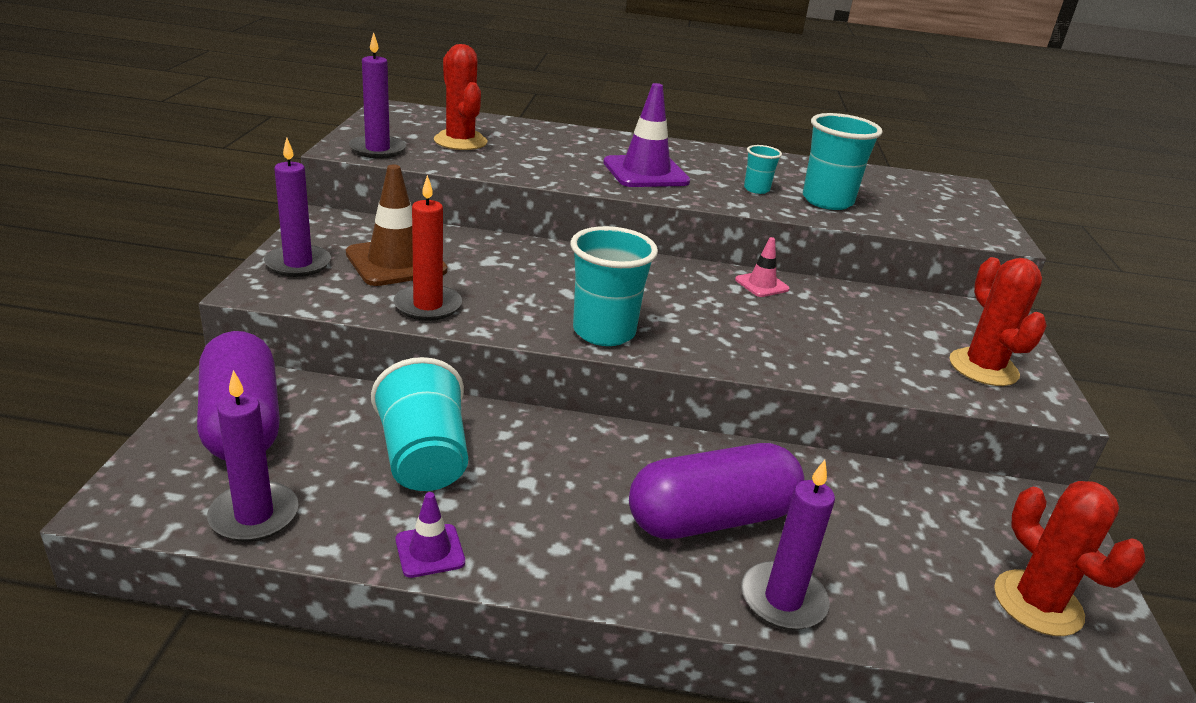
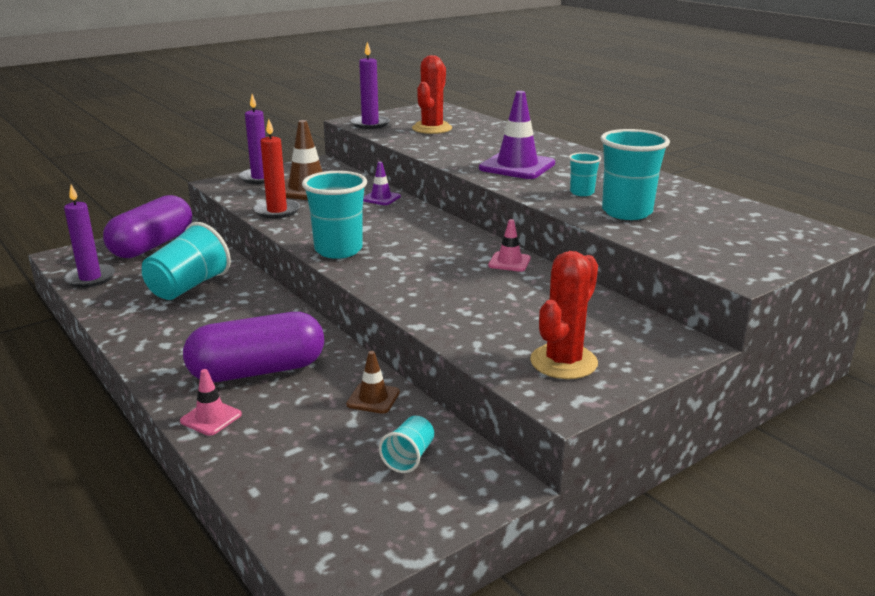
camera: 50 degrees right, 5 degrees down
(430, 551) = (118, 319): purple traffic cone -> purple traffic cone (381, 198)
(711, 518) = (258, 371): purple capsule -> purple capsule turned 45 degrees counterclockwise
(783, 599) = (211, 418): purple candle -> pink traffic cone
(848, 484) = (373, 398): none -> brown traffic cone
(974, 523) = (409, 457): none -> turquoise cup
(1037, 603) = (346, 510): red cactus -> none

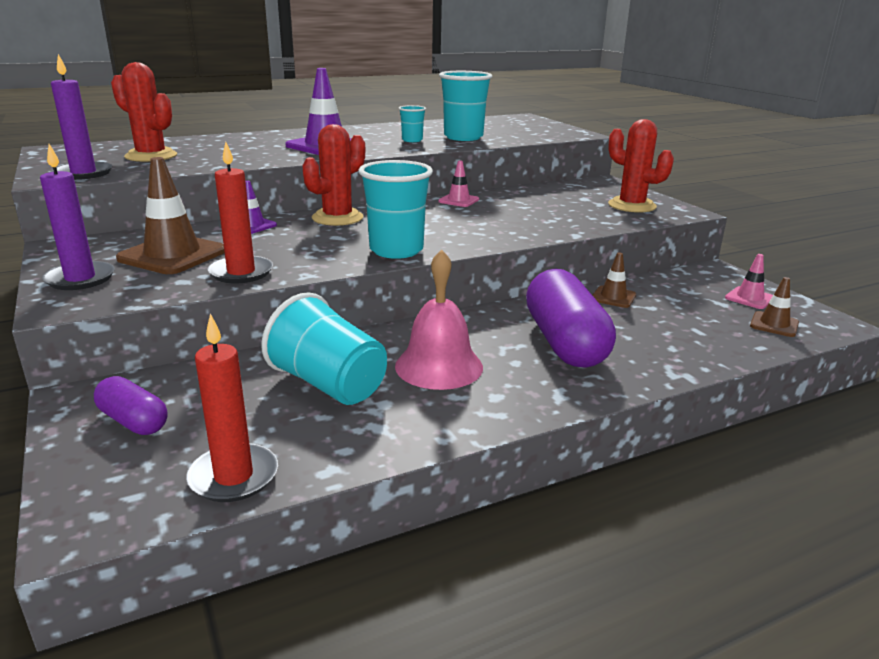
camera: 80 degrees left, 0 degrees up
(90, 278) = (233, 476): purple candle -> red candle
(152, 245) = (133, 421): purple capsule -> purple capsule, size x0.52
(211, 418) = (656, 365): pink traffic cone -> pink traffic cone (749, 298)
(213, 320) = (439, 366): none -> pink bell
(317, 511) = (774, 324): none -> brown traffic cone
(409, 457) = (695, 291): turquoise cup -> none
(417, 221) = (337, 218): none -> red cactus

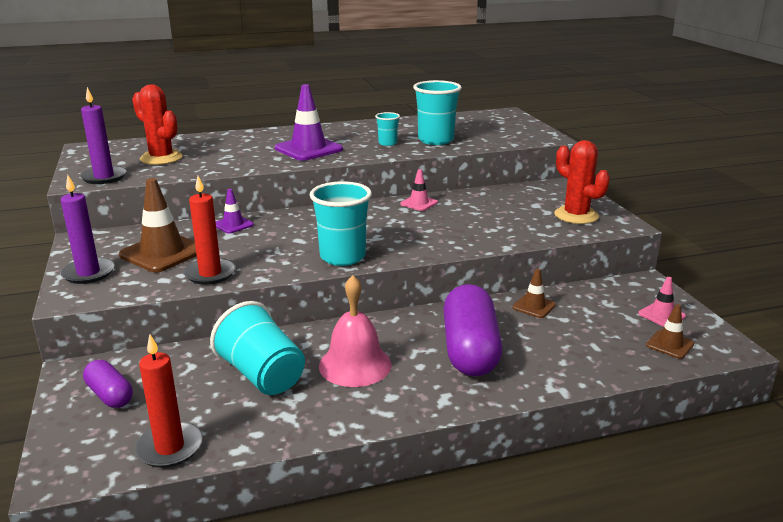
camera: 10 degrees right, 0 degrees up
(337, 218) = (306, 219): red cactus -> none

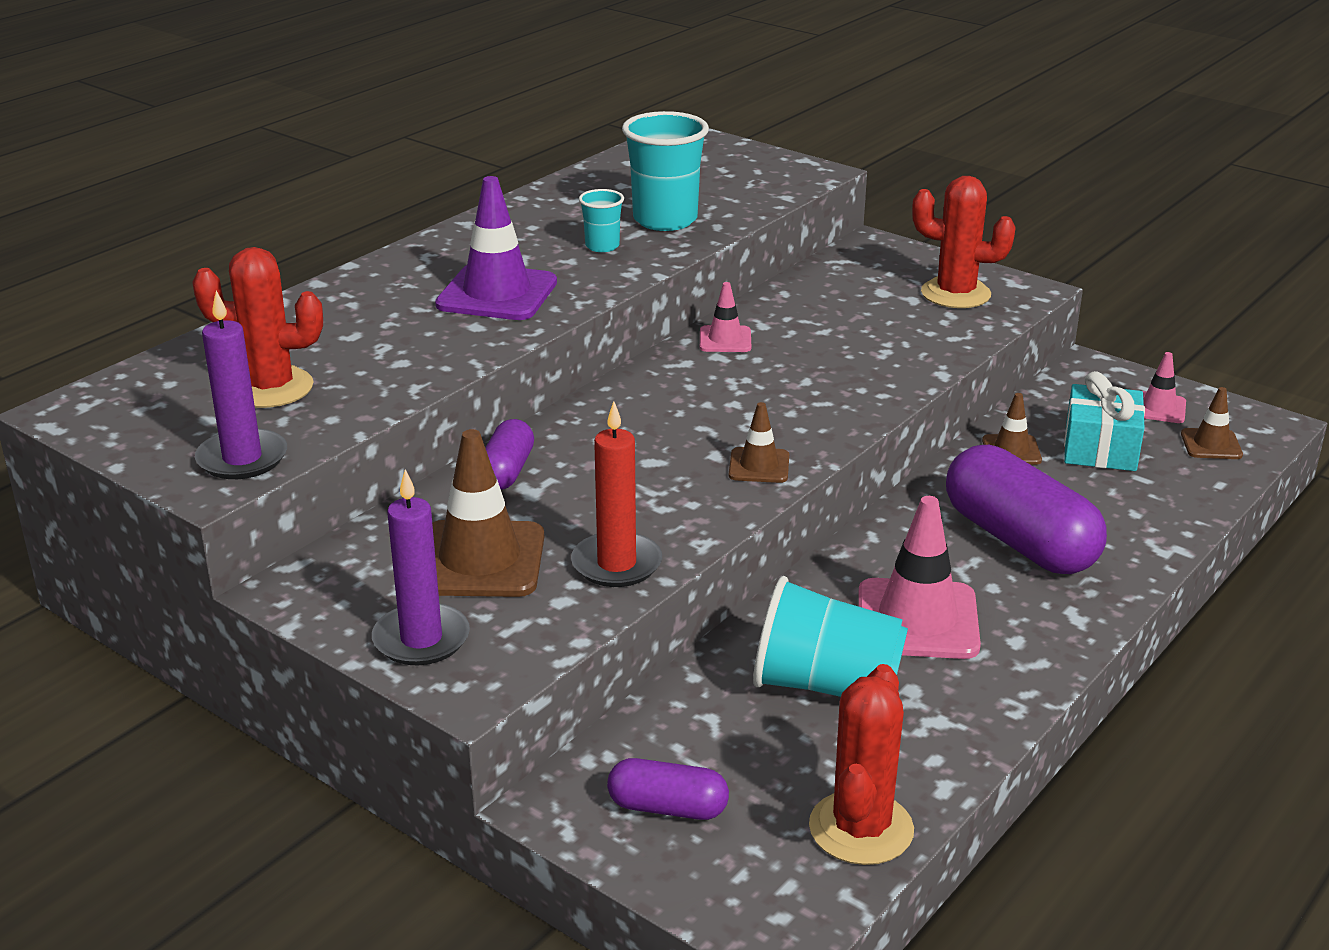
camera: 35 degrees left, 5 degrees up
(169, 447) = (861, 828): red candle -> red cactus
(233, 225) = (506, 472): purple traffic cone -> purple capsule
(342, 257) = (759, 466): turquoise cup -> brown traffic cone
(355, 365) = (917, 620): pink bell -> pink traffic cone
(590, 323) = (1100, 448): none -> turquoise gift

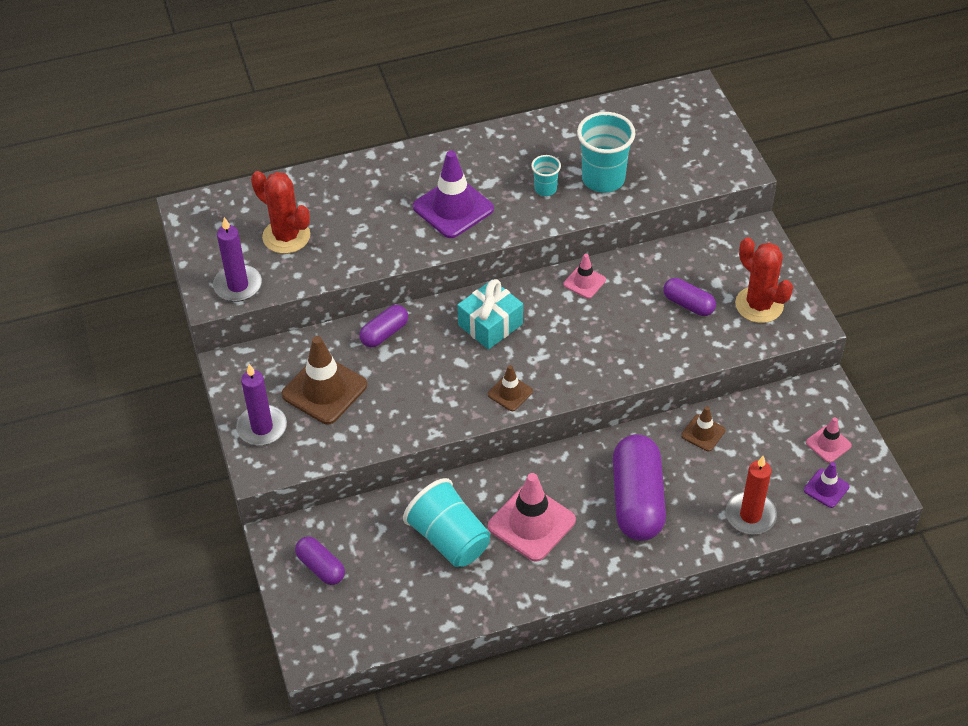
camera: 35 degrees right, 20 degrees up
(616, 564) = (382, 426): red candle -> red candle (750, 515)
(861, 828) = (390, 625): red cactus -> none
(876, 318) = (688, 304): none -> purple capsule
(1100, 448) = (756, 458): turquoise gift -> turquoise gift (490, 324)
(1211, 444) = (826, 488): brown traffic cone -> purple traffic cone

